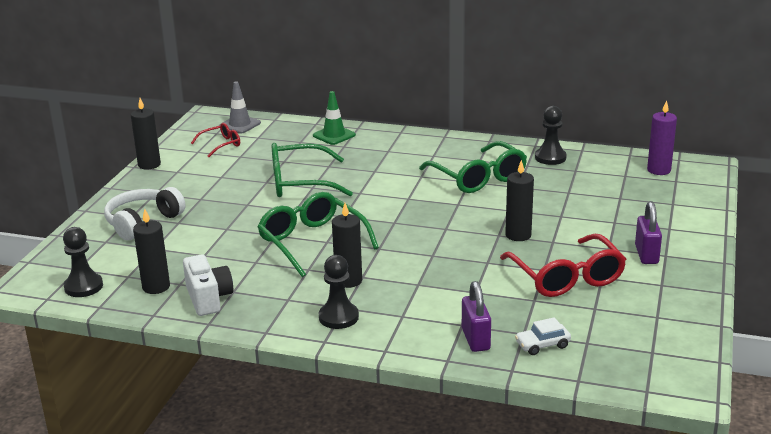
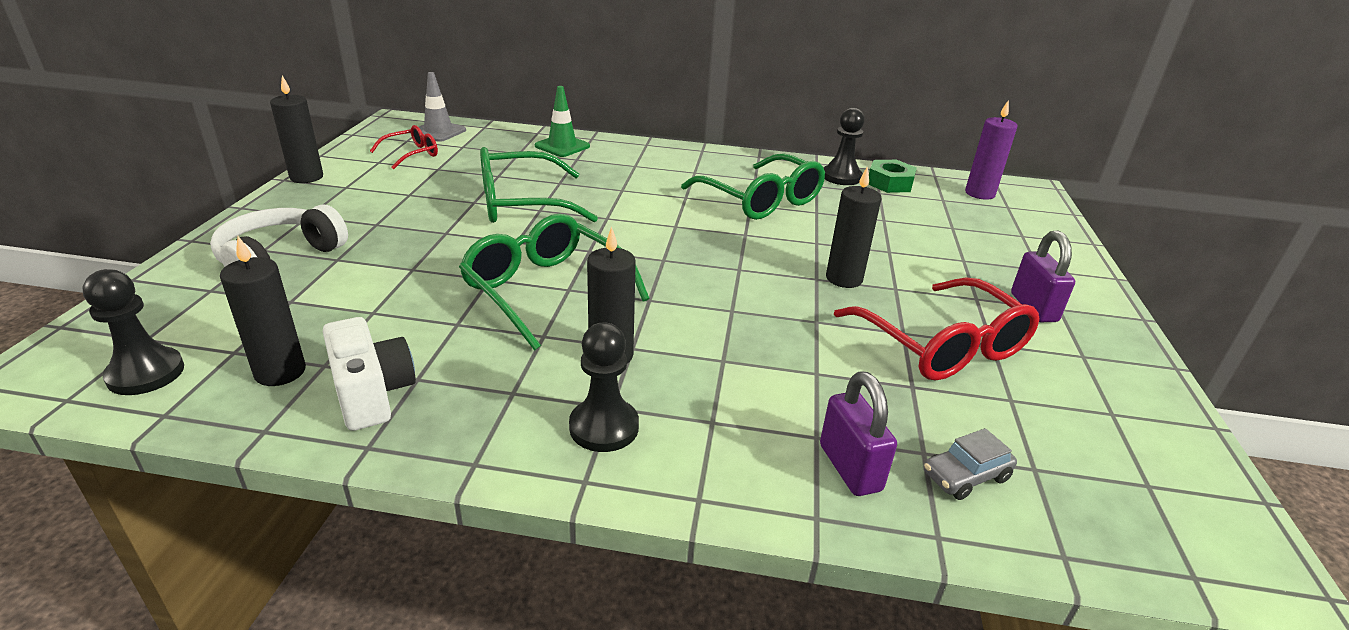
camera: 10 degrees left, 5 degrees up
(542, 345) = (965, 476): white car -> grey car
(588, 162) = (890, 183): none -> green nut

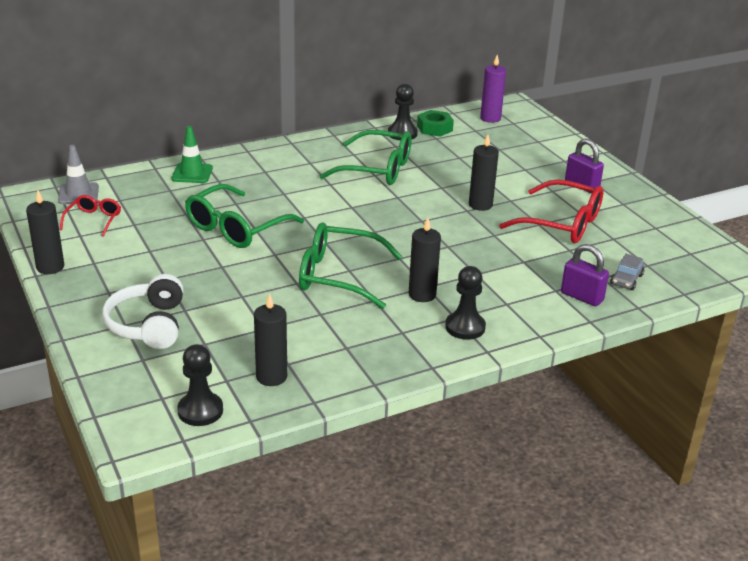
camera: 35 degrees left, 0 degrees up
(372, 394) = (337, 364): white camera -> none

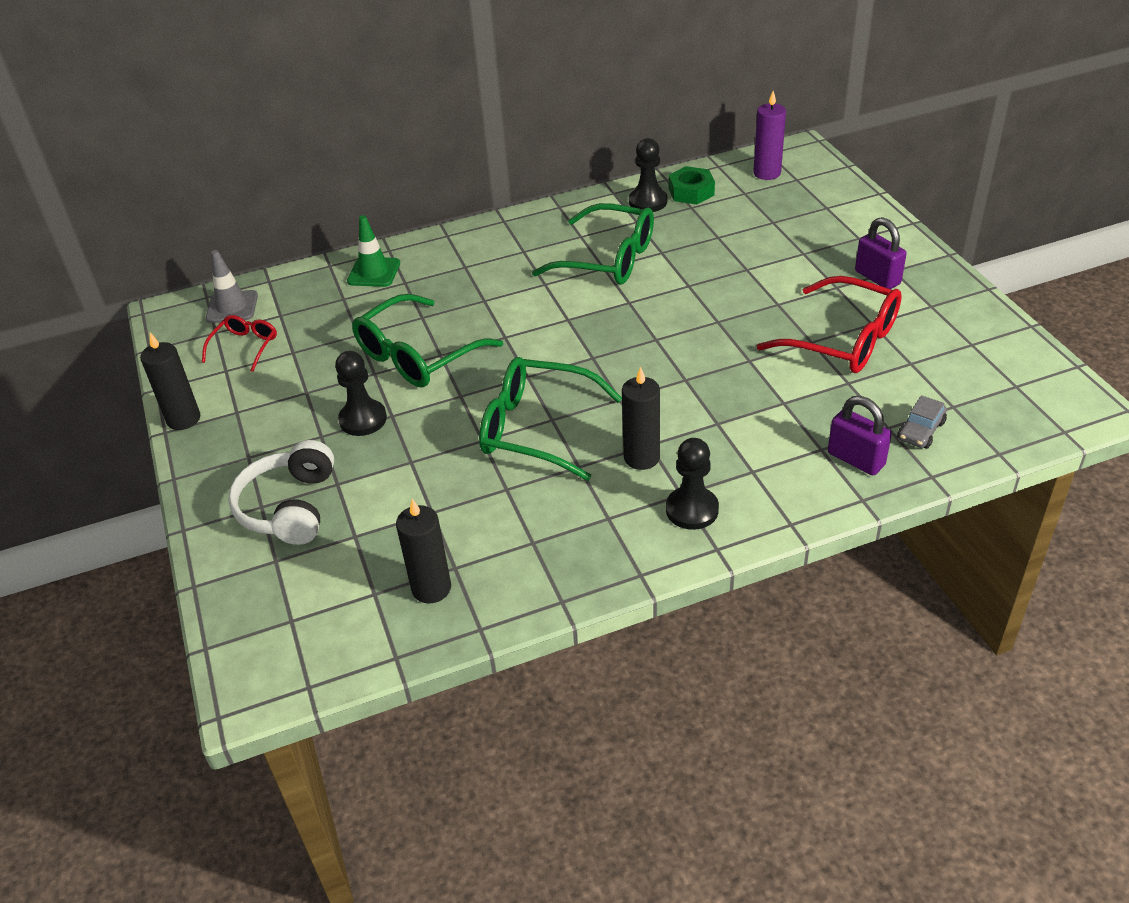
camera: 10 degrees right, 10 degrees up
(200, 411) = (335, 641): black pawn -> black pawn (363, 419)
(480, 205) = (736, 312): black candle -> none

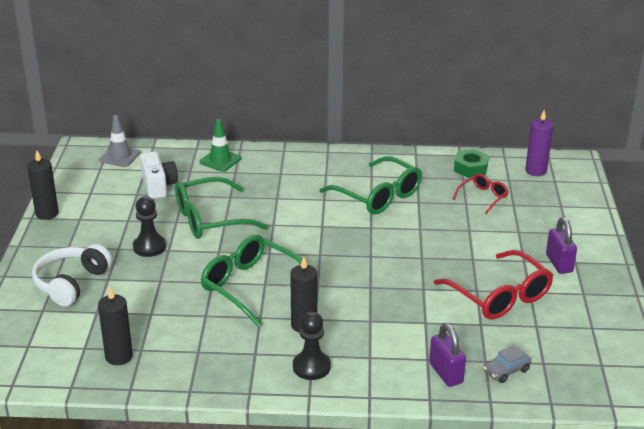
camera: 20 degrees right, 10 degrees down
(245, 347) = (111, 182): red glasses -> red glasses (483, 197)
(315, 332) = (158, 186): none -> white camera
(648, 202) = (435, 166): black pawn -> none

